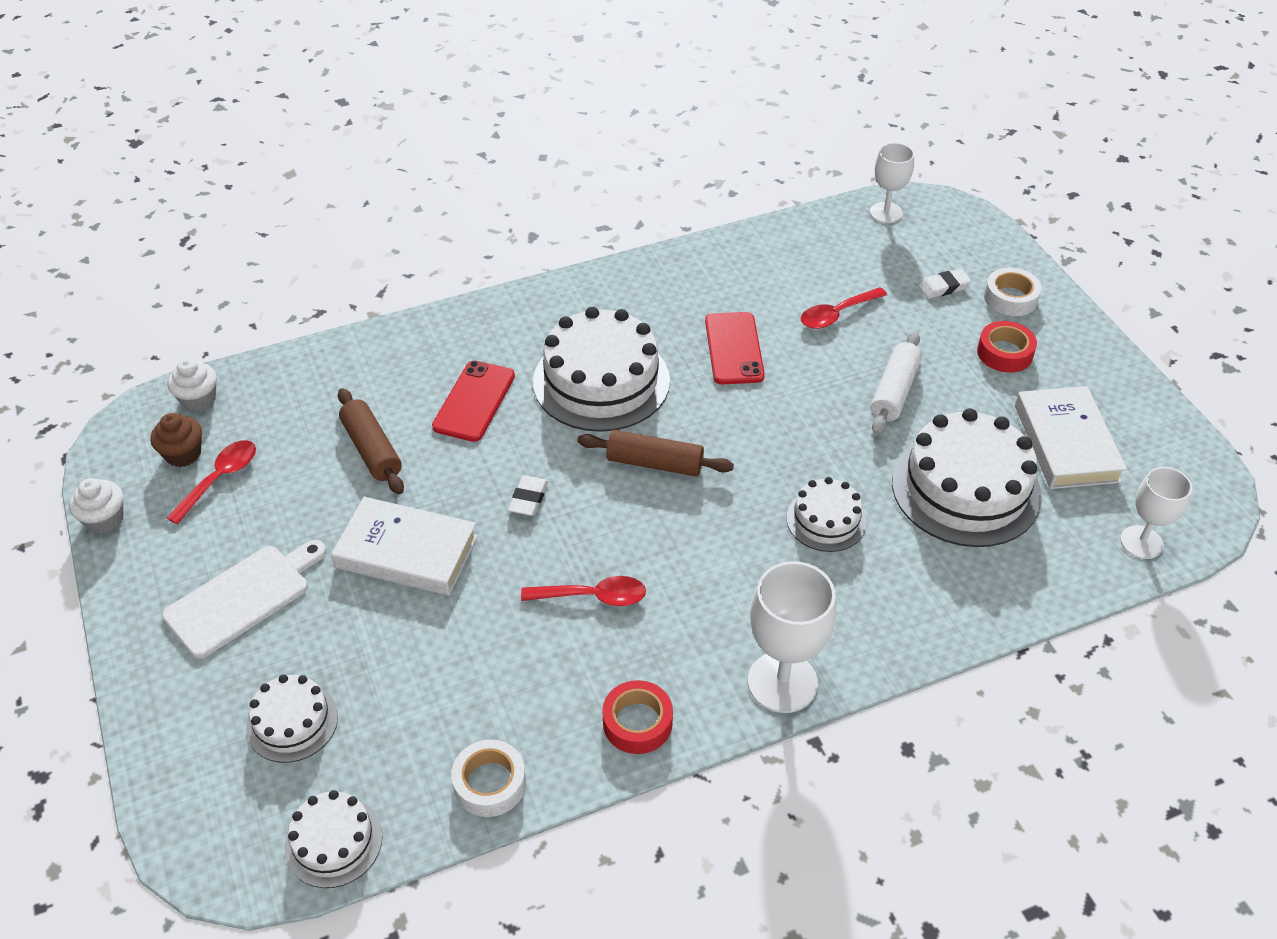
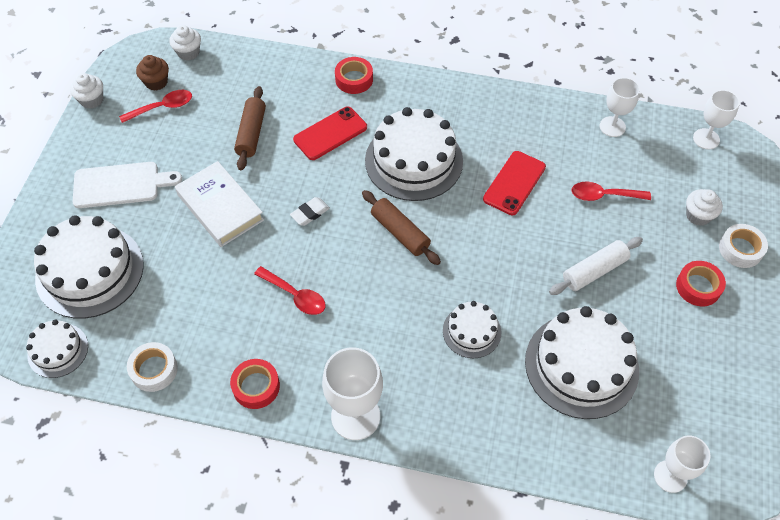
camera: 35 degrees right, 10 degrees up
(292, 722) = (90, 271): white cake -> white cake, size x1.89
(450, 330) = (354, 79): none -> red tape
(784, 244) = (612, 126): none -> white goblet
(944, 287) = (698, 215): white eraser -> white cupcake
(1066, 443) = (682, 376): white book -> none

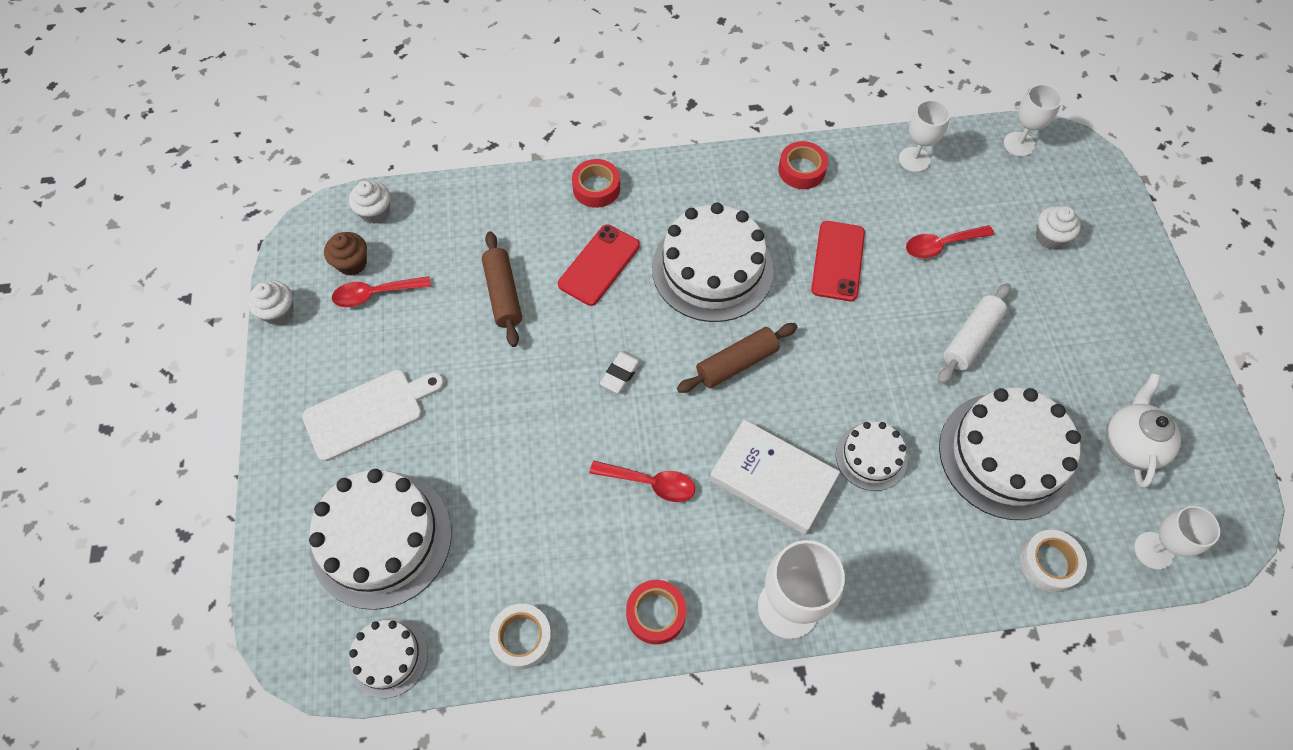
camera: 20 degrees left, 5 degrees up
(162, 107) = (375, 294): red spoon -> red spoon turned 150 degrees counterclockwise
(220, 207) = (508, 401): white book -> white book (772, 479)
(400, 232) = (736, 363): brown rolling pin -> brown rolling pin turned 60 degrees counterclockwise
(690, 391) = (1130, 444): none -> white teapot
(698, 287) = (1086, 321): red tape -> red tape (801, 170)
(740, 249) = (1109, 263): white tape -> white tape (1048, 563)

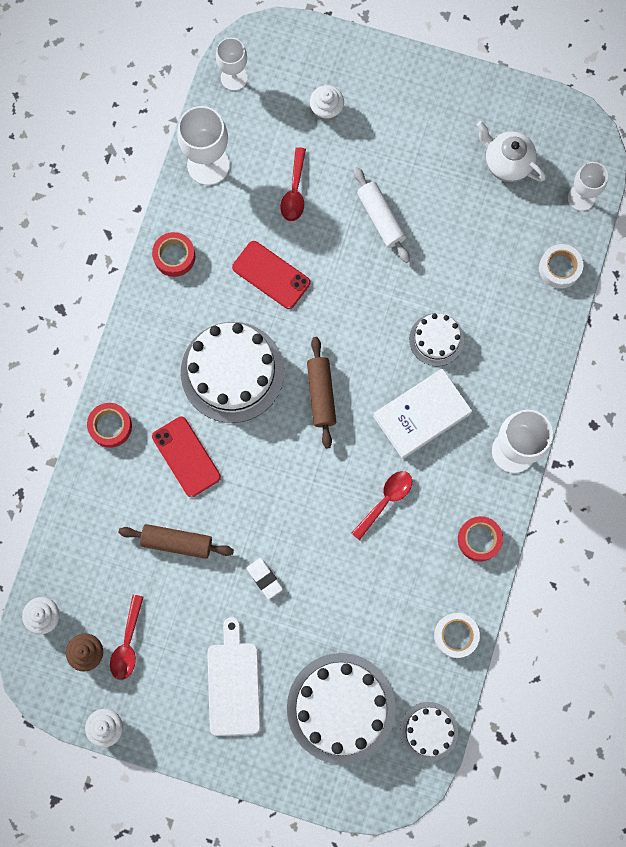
camera: 65 degrees left, 15 degrees up
(620, 373) = (289, 483): white eraser -> white eraser (264, 578)
(914, 159) = (208, 165): white goblet -> white goblet, size x1.55
(1006, 455) = (477, 248): white cake -> none

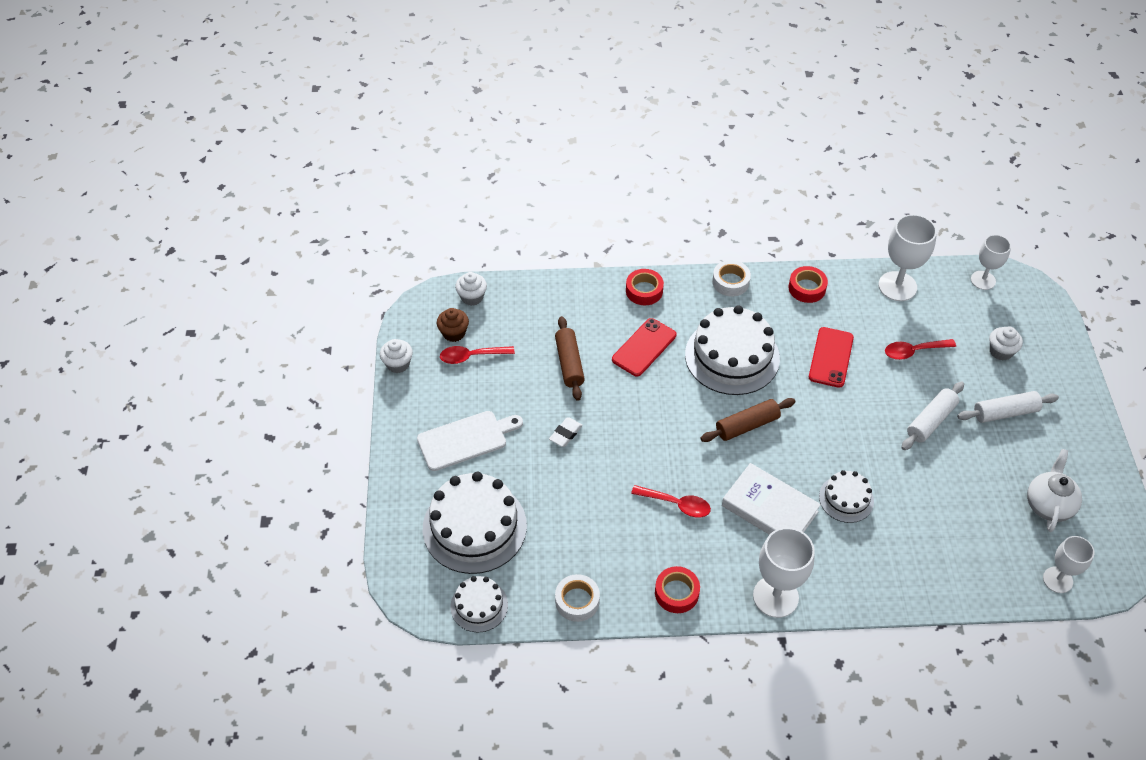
camera: 70 degrees right, 25 degrees down
(397, 145) = (1005, 412): none -> white rolling pin
(559, 268) = (976, 582): white tape -> white tape (730, 282)

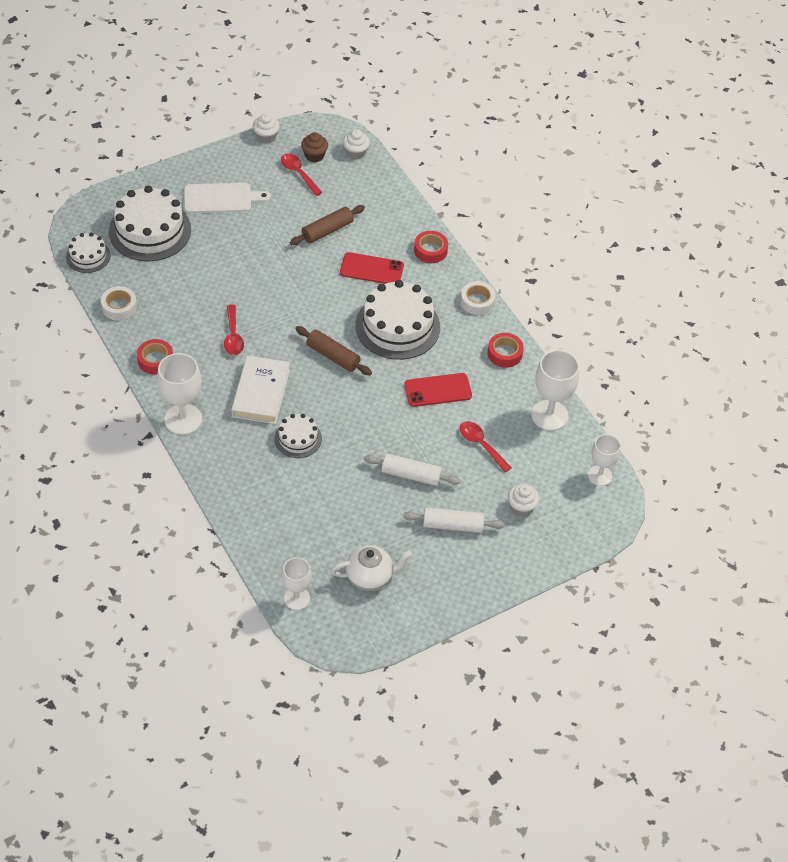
camera: 60 degrees right, 0 degrees up
(466, 440) = (221, 198): white cutting board -> white cutting board turned 45 degrees counterclockwise
(565, 434) = (259, 251): white eraser -> none
(1005, 412) = (453, 525): white rolling pin -> white rolling pin turned 45 degrees counterclockwise

